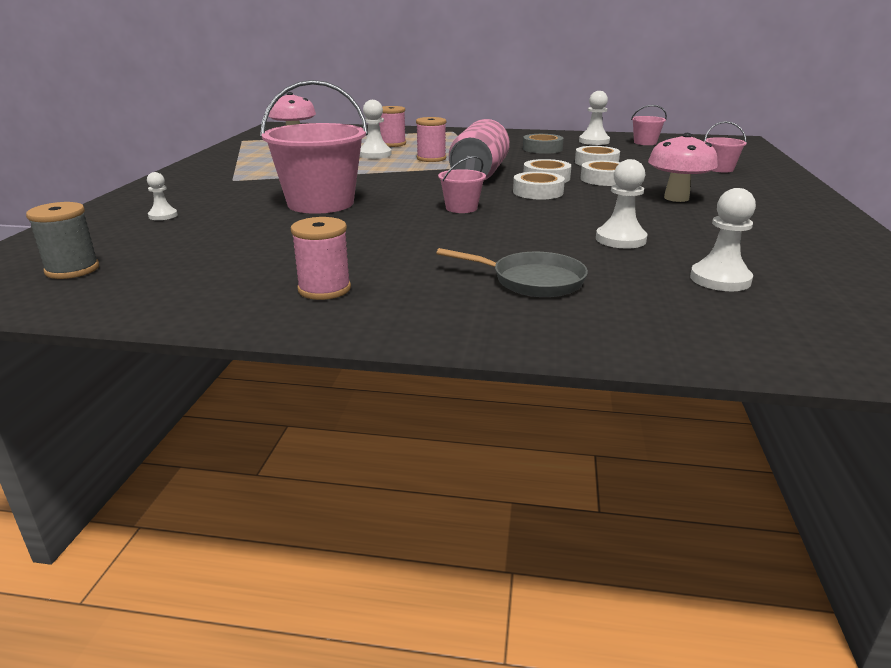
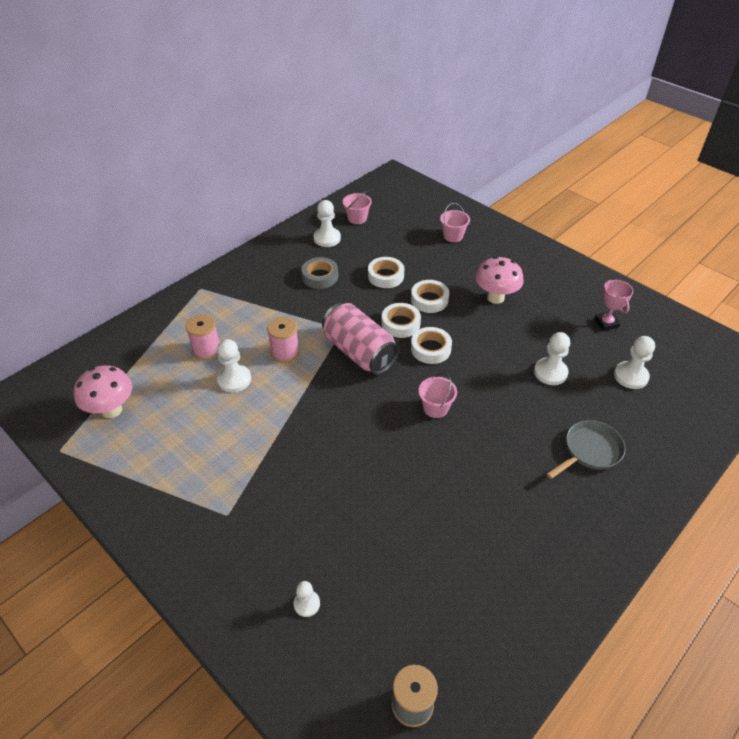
camera: 55 degrees left, 20 degrees up
(320, 203) = (358, 482): pink bucket -> none
(324, 289) = (546, 556): pink spool -> none
(782, 249) = (606, 323): none -> pink trophy

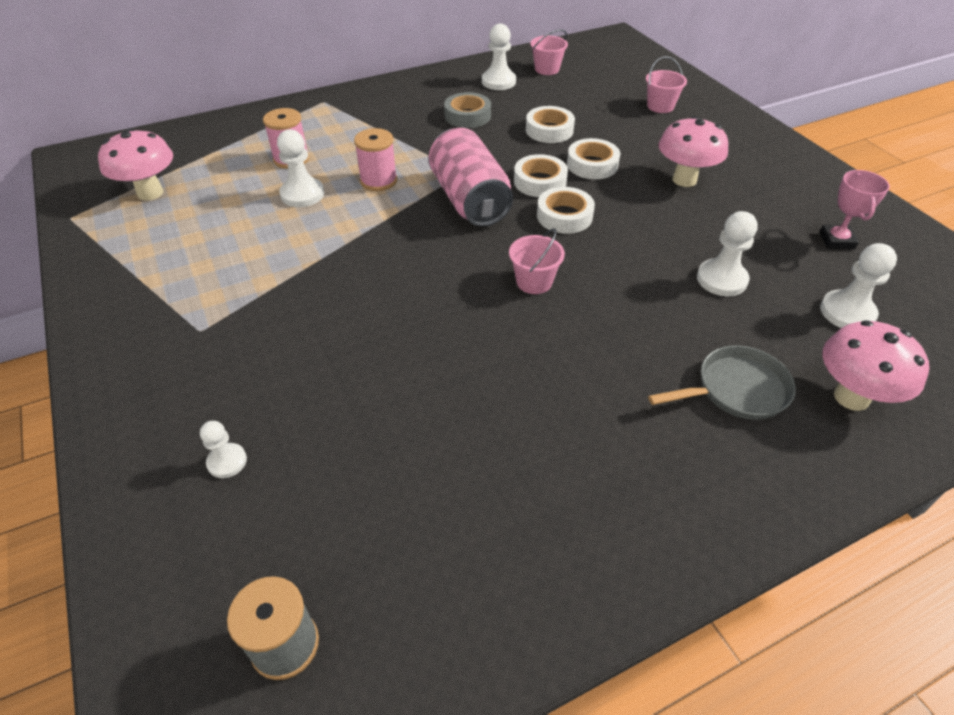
camera: 20 degrees right, 0 degrees up
(653, 436) = (851, 397): none -> pink mushroom

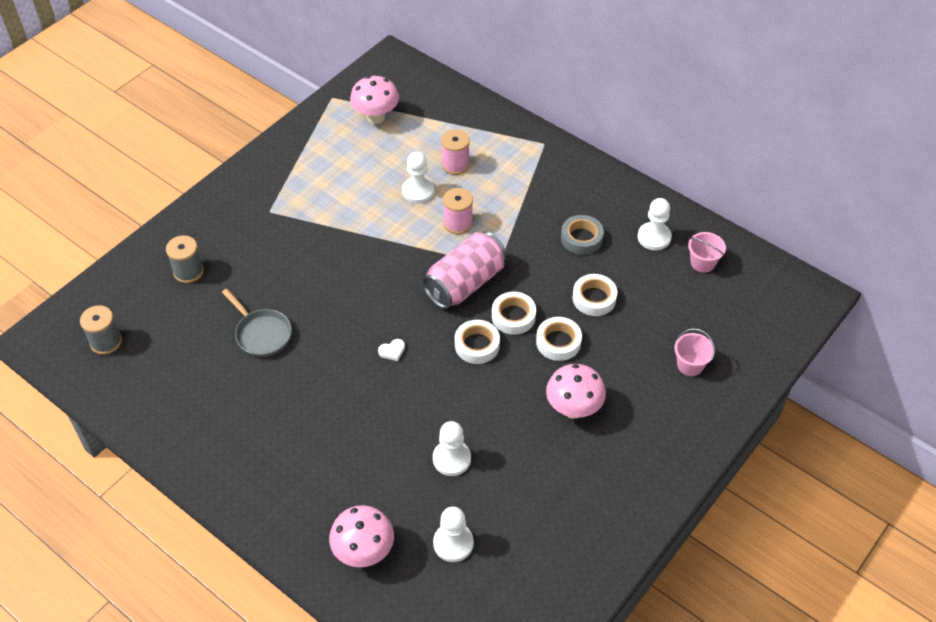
camera: 65 degrees right, 5 degrees up
(227, 461) = (188, 271): white pawn -> grey spool
(534, 282) = (392, 351): pink bucket -> white heart
(736, 390) = (341, 486): grey pan -> grey pan (261, 334)
(836, 240) = (544, 529): pink trophy -> none

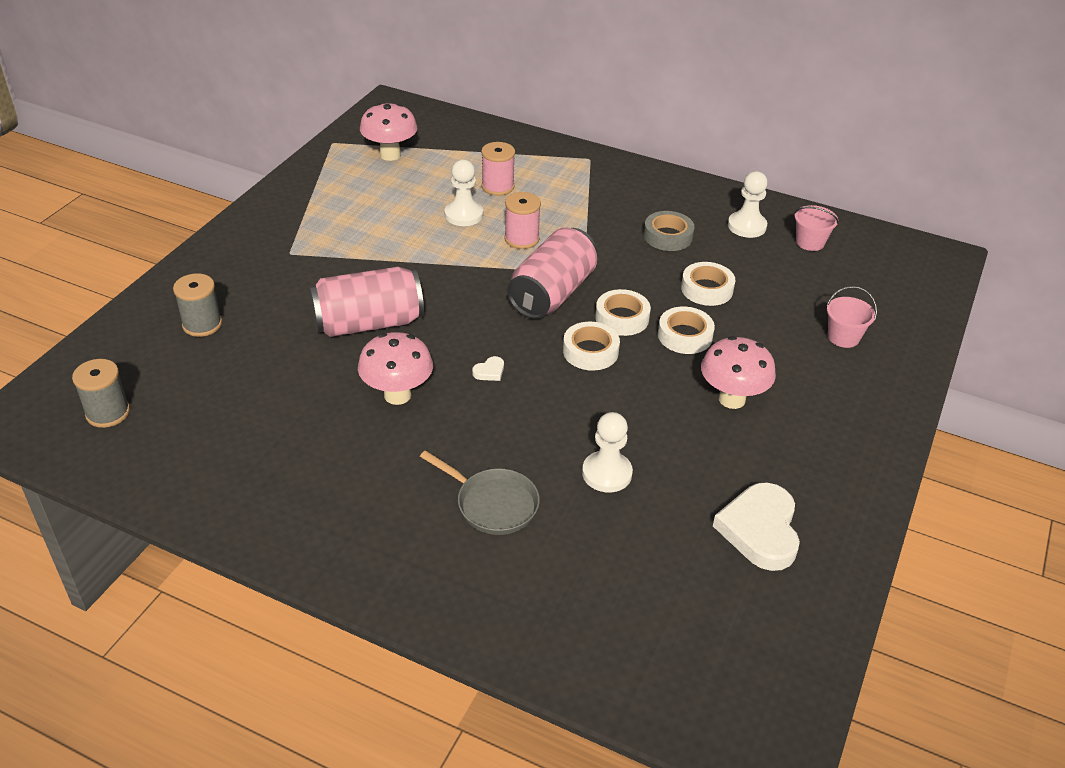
camera: 15 degrees left, 10 degrees down
(261, 334) = (317, 376): grey pan -> grey pan (493, 504)
(312, 290) = (368, 323): none -> pink can
(364, 552) = (533, 598): pink mushroom -> pink mushroom (397, 395)
(453, 543) = (646, 567): white pawn -> none
(550, 529) = (760, 530): none -> white heart

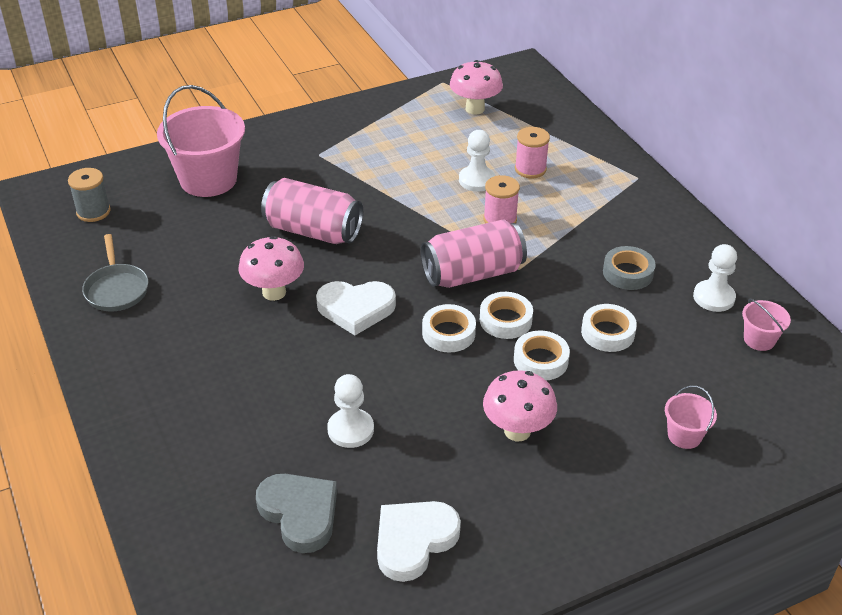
camera: 40 degrees right, 0 degrees up
(202, 324) = (208, 179): grey spool -> pink bucket
(489, 371) = (356, 309): white heart -> white heart, size x2.46
(493, 504) = (247, 404): grey pan -> grey pan (116, 289)
(649, 567) = (300, 513): none -> grey heart

